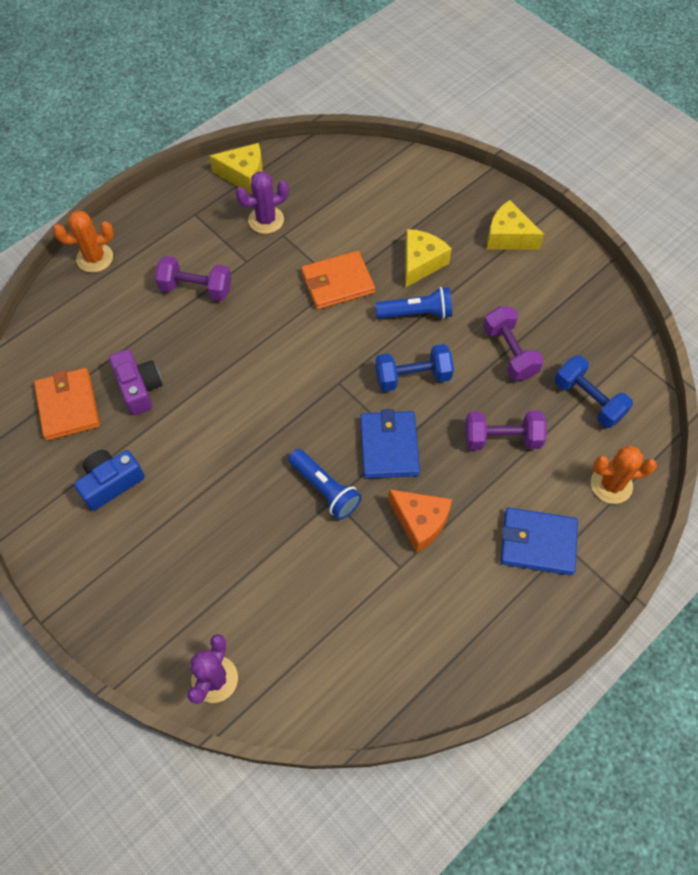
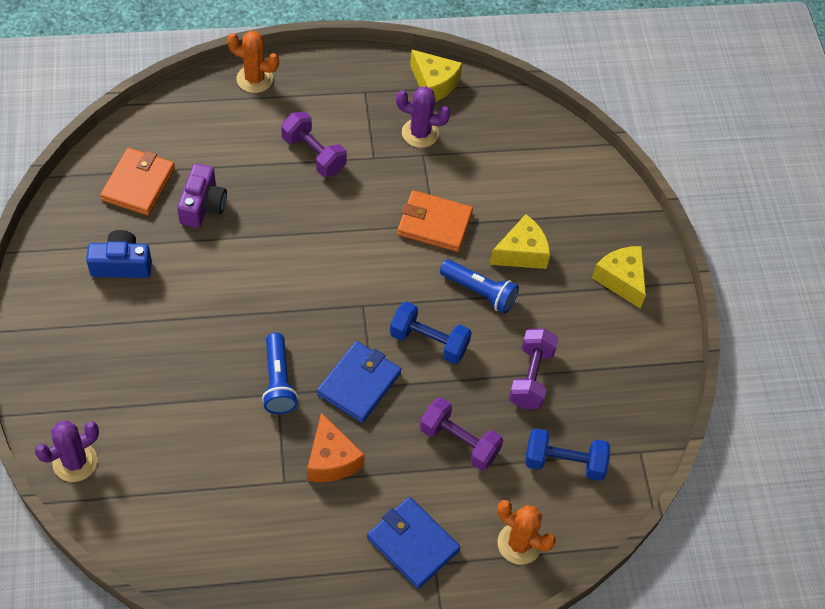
camera: 30 degrees right, 5 degrees down
(588, 400) = (564, 462): blue dumbbell -> blue dumbbell turned 75 degrees counterclockwise

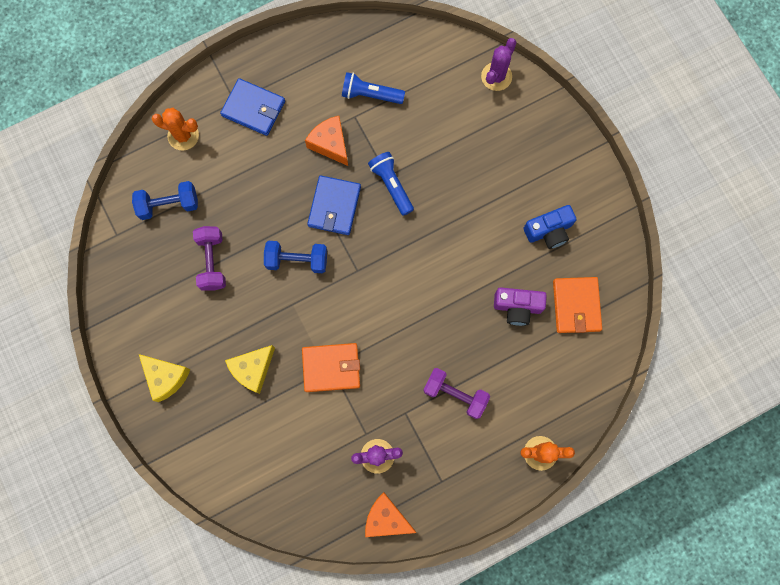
camera: 165 degrees right, 20 degrees up
(203, 205) = (517, 307): purple camera -> purple camera turned 75 degrees counterclockwise
(434, 84) = (386, 518): yellow cheese -> orange cheese
(459, 442) = (247, 191): purple dumbbell -> none
(480, 292) = (273, 319): blue flashlight -> blue flashlight (370, 94)

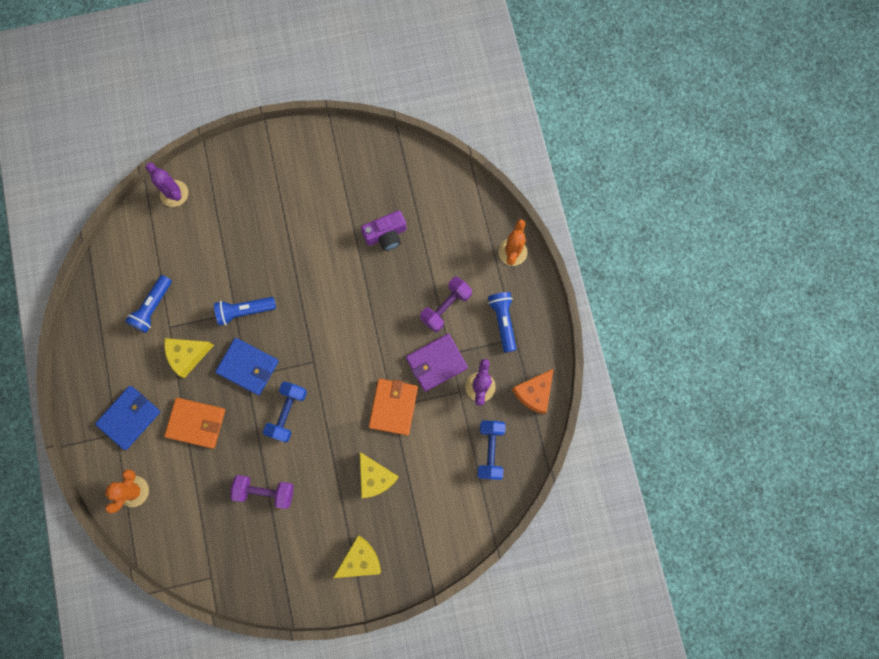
camera: 75 degrees left, 0 degrees up
(169, 205) = (197, 520): blue dumbbell -> blue dumbbell (490, 450)
(330, 144) = (188, 355): orange cheese -> yellow cheese
(390, 401) = (436, 363): none -> purple wallet
(457, 462) = (503, 321): none -> blue flashlight
(517, 307) = (386, 235): purple camera -> purple camera turned 45 degrees clockwise
(549, 231) = (328, 190): blue camera -> none
(576, 305) = (398, 187): orange wallet -> orange wallet (196, 423)

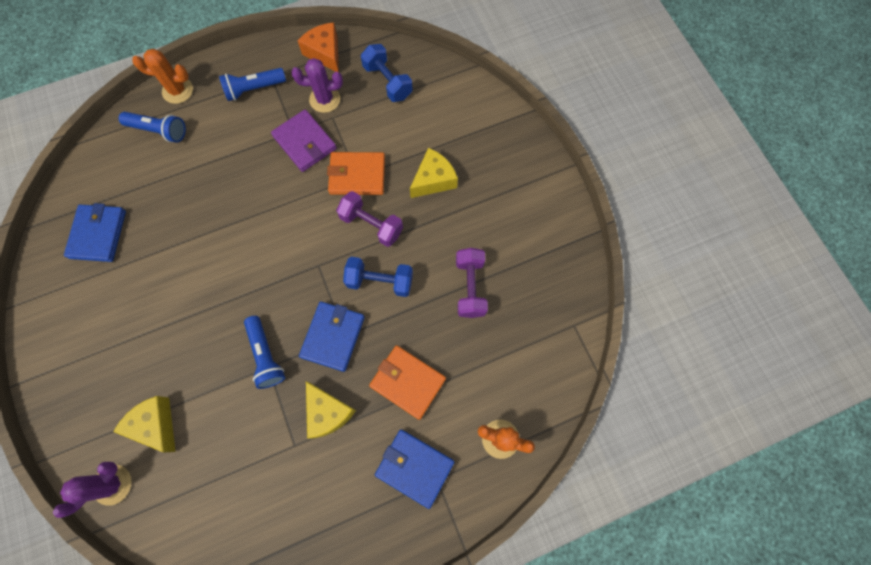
camera: 100 degrees left, 5 degrees down
(153, 307) = (271, 474): blue flashlight -> blue flashlight (159, 131)
(196, 423) = (407, 382): orange wallet -> orange wallet turned 60 degrees counterclockwise
(360, 559) = (518, 179): yellow cheese -> yellow cheese (155, 424)
(379, 182) = (98, 234): none -> blue wallet
(386, 235) = (163, 216): purple camera -> none
(445, 307) = (243, 143): purple dumbbell -> purple dumbbell (371, 225)
(490, 450) = (388, 82): blue dumbbell -> blue dumbbell turned 60 degrees clockwise
(534, 393) = (325, 53): orange cheese -> orange cheese turned 150 degrees counterclockwise

